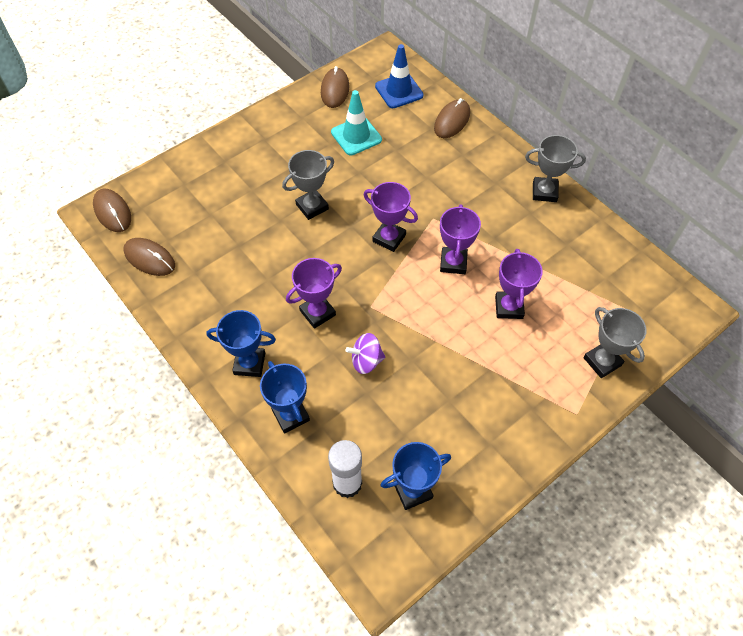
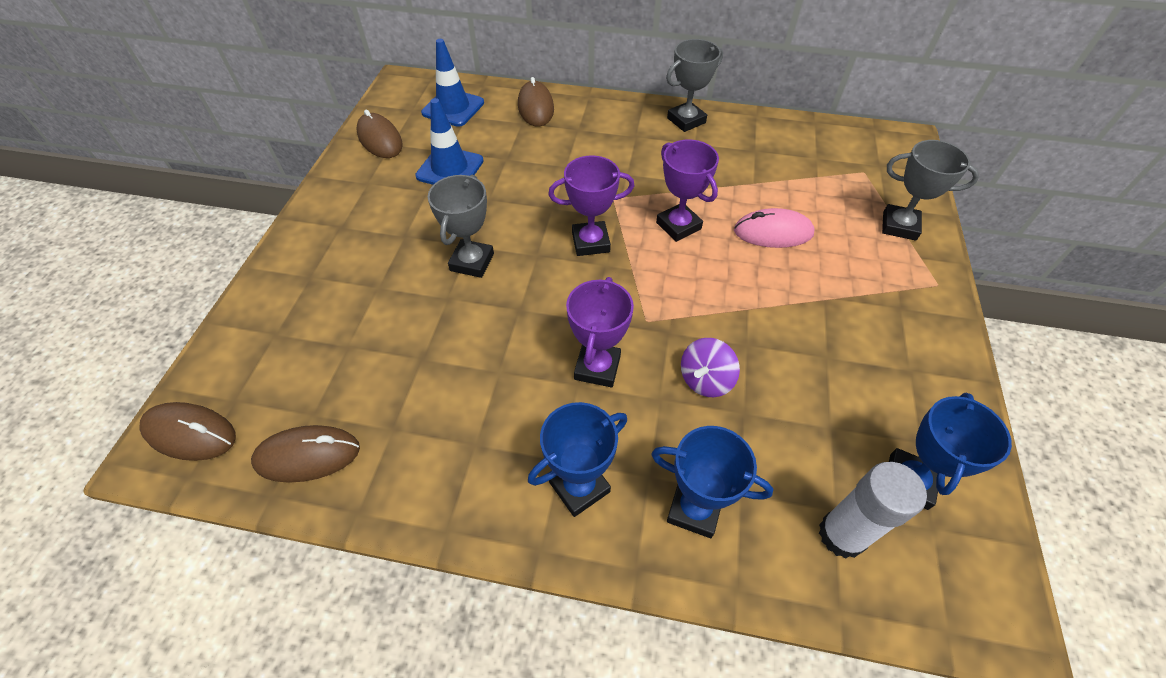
camera: 40 degrees left, 5 degrees down
(356, 136) = (450, 168): turquoise traffic cone -> blue traffic cone
(508, 307) = (773, 232): purple trophy -> pink mouse

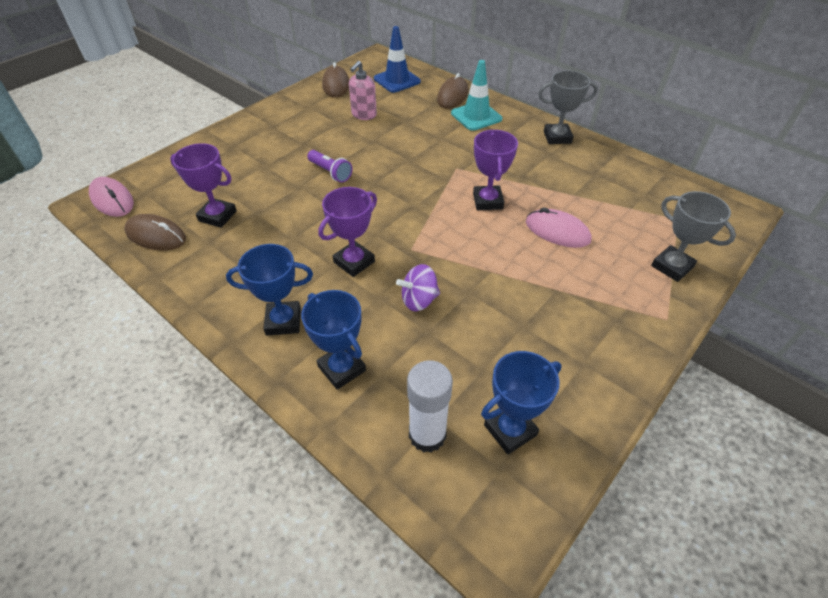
camera: 30 degrees right, 5 degrees down
(190, 433) = (112, 200): brown mouse -> pink mouse
(450, 168) = (364, 115): blue traffic cone -> pink soap dispenser
(472, 262) = (330, 172): grey trophy -> purple flashlight
(582, 124) = (476, 116): none -> turquoise traffic cone
(590, 242) = (416, 189): purple trophy -> purple trophy (217, 216)

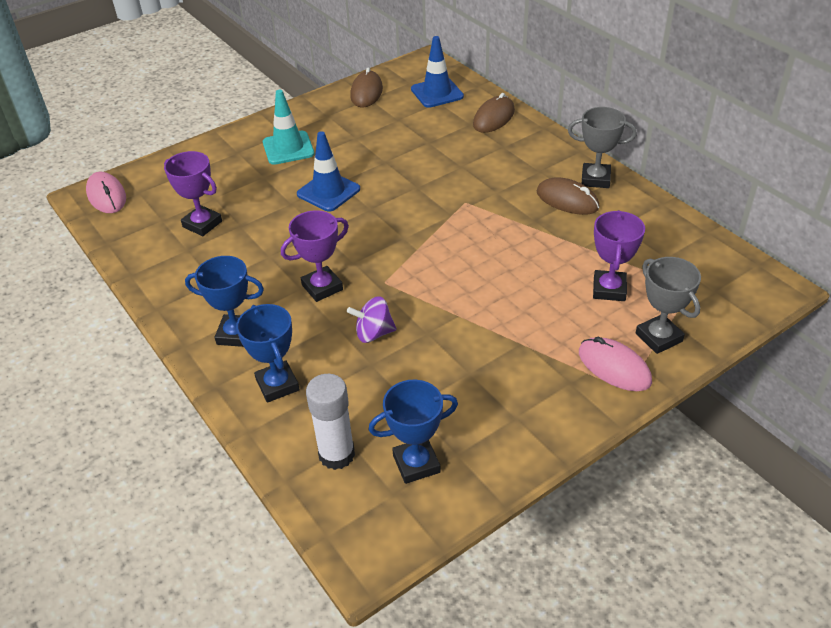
camera: 15 degrees right, 5 degrees down
(156, 236) = (139, 237): brown mouse -> brown mouse (567, 200)
(330, 172) = (328, 192): purple flashlight -> blue traffic cone
(364, 115) = (385, 131): pink soap dispenser -> none
(476, 116) = (511, 145): turquoise traffic cone -> turquoise traffic cone (288, 148)
(487, 201) = (485, 242): purple trophy -> purple trophy (609, 289)
(557, 231) = (547, 284): pink mouse -> pink mouse (614, 367)

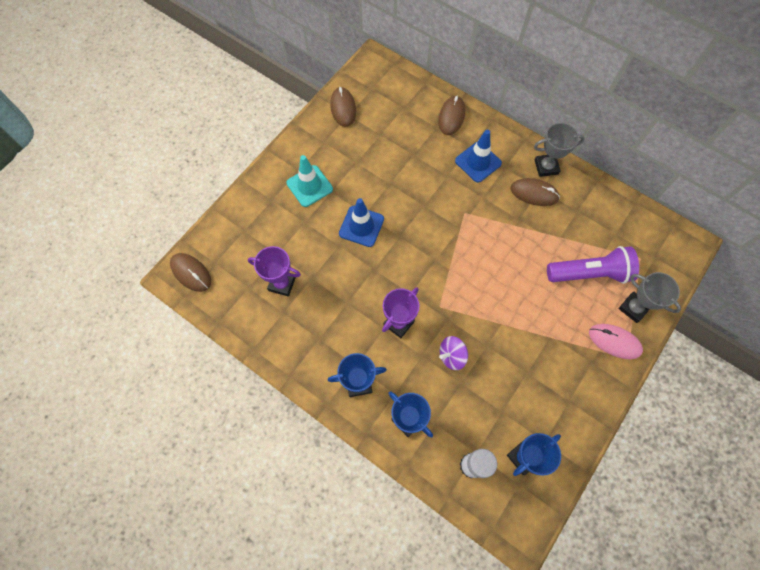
camera: 20 degrees left, 25 degrees up
(107, 196) = (191, 273): pink mouse -> brown mouse
(437, 93) = (398, 97): blue traffic cone -> blue traffic cone (478, 162)
(609, 289) = (589, 273): purple trophy -> purple flashlight

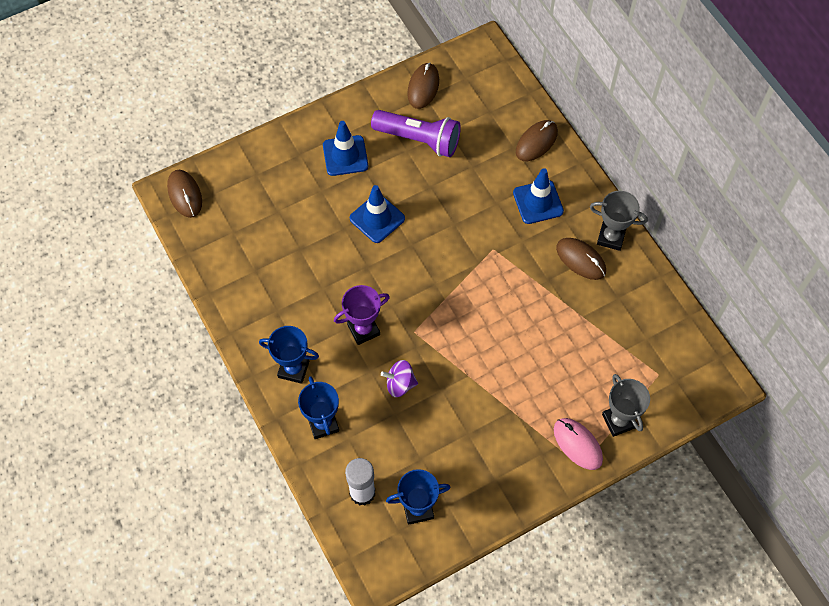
camera: 25 degrees right, 5 degrees down
(282, 284) = (267, 242): purple trophy -> none
(309, 186) = (345, 156): turquoise traffic cone -> blue traffic cone
(589, 273) = (592, 366): purple flashlight -> purple flashlight (419, 139)

